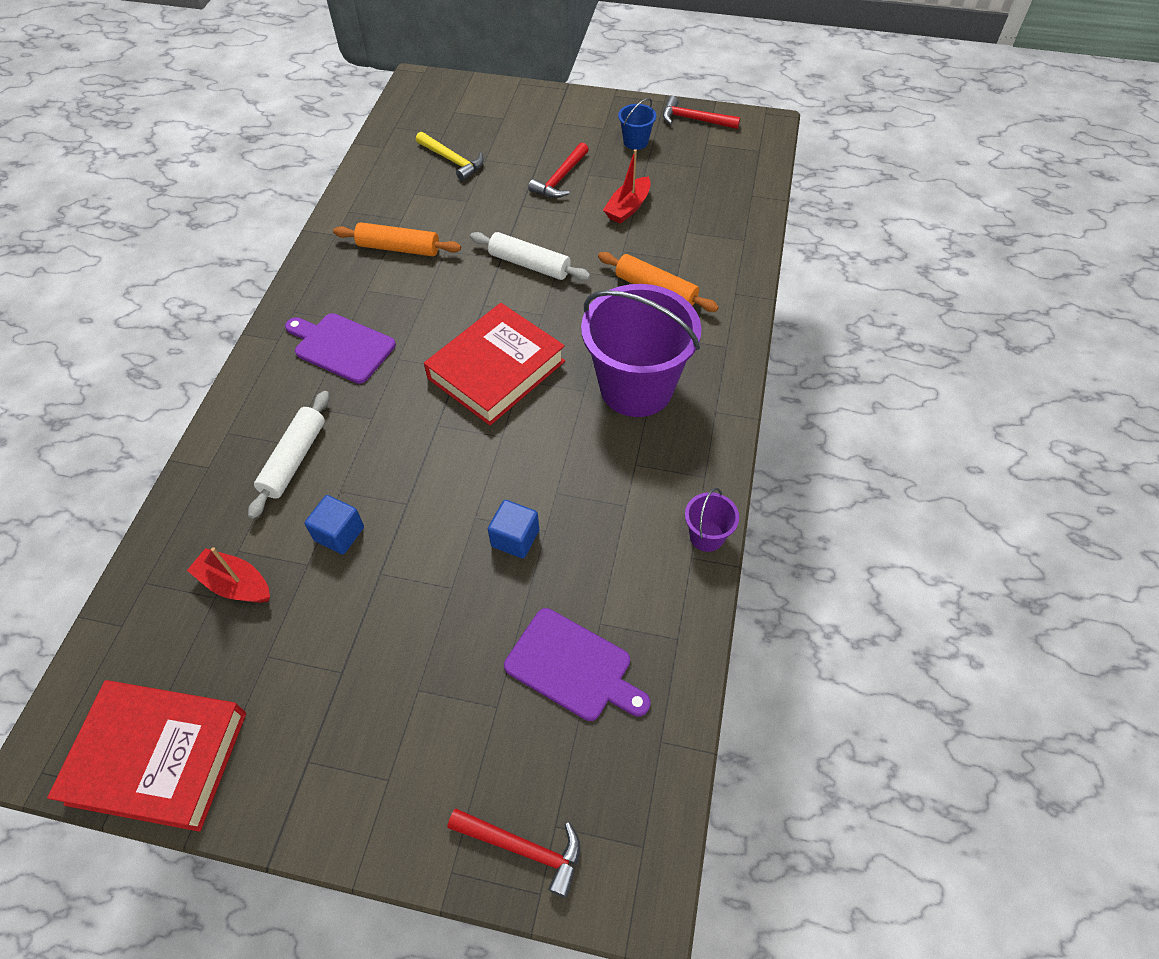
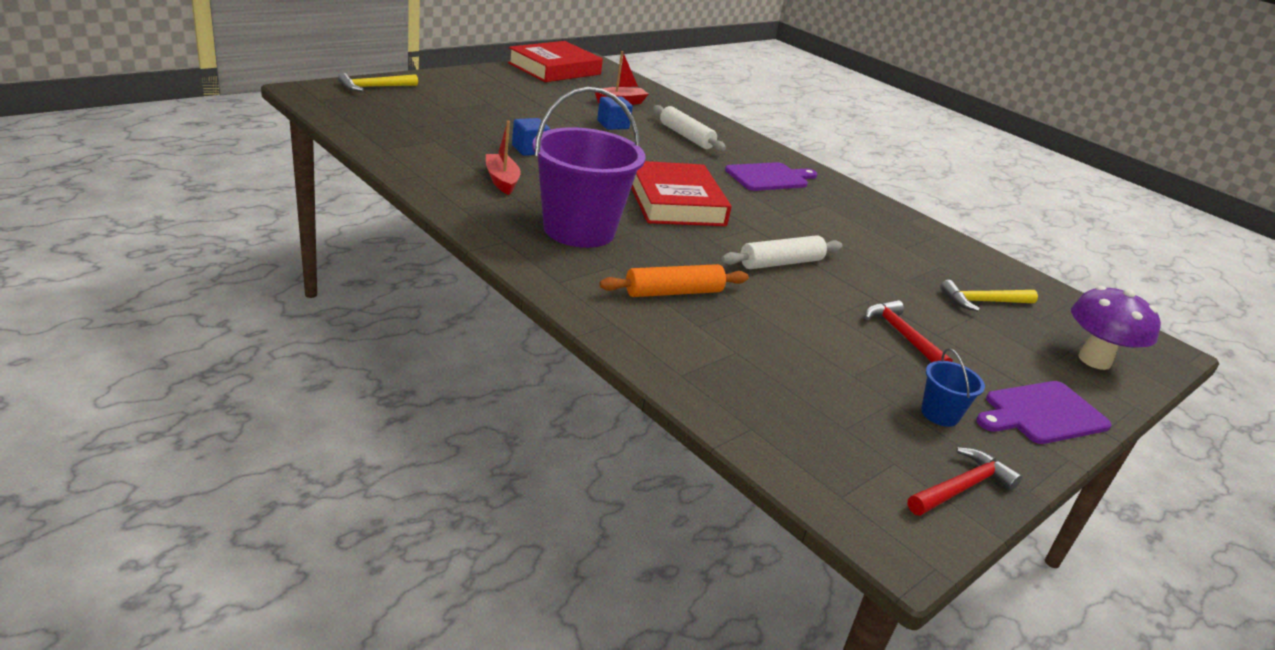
camera: 120 degrees right, 25 degrees down
(398, 248) = (864, 231): orange rolling pin -> none
(477, 104) = (1094, 360): none -> purple mushroom
(523, 848) = (374, 87): red hammer -> yellow hammer
(573, 667) = (427, 126): purple cutting board -> purple cutting board (1042, 413)
(628, 208) = (813, 343): red boat -> red boat (502, 181)
(706, 536) = (421, 185): purple bucket -> none

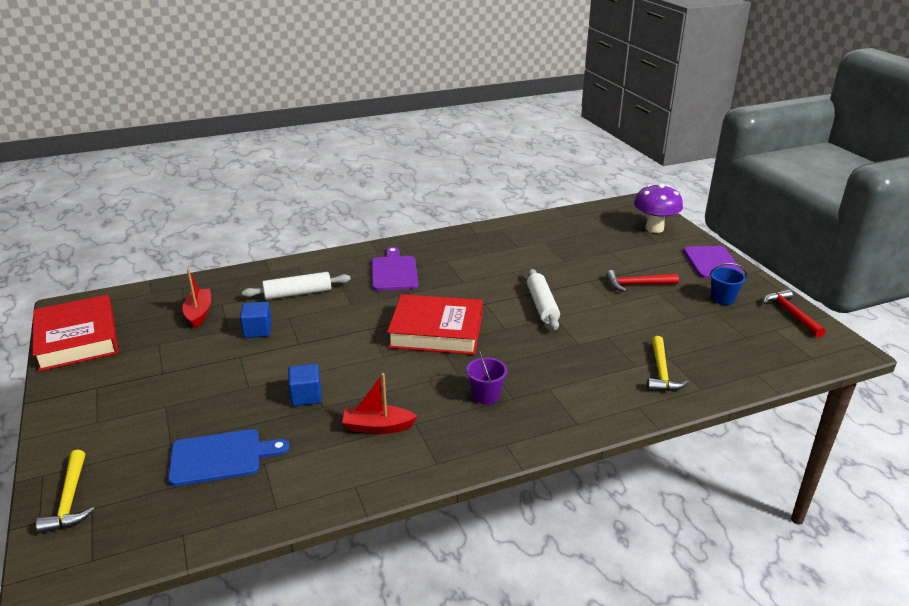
camera: 65 degrees left, 0 degrees up
(436, 126) = (221, 457): none -> blue cutting board
(579, 230) = (486, 395): purple bucket -> purple bucket, size x0.42
(673, 292) = (590, 367): orange rolling pin -> none
(983, 302) = (591, 241): yellow hammer -> yellow hammer (661, 372)

